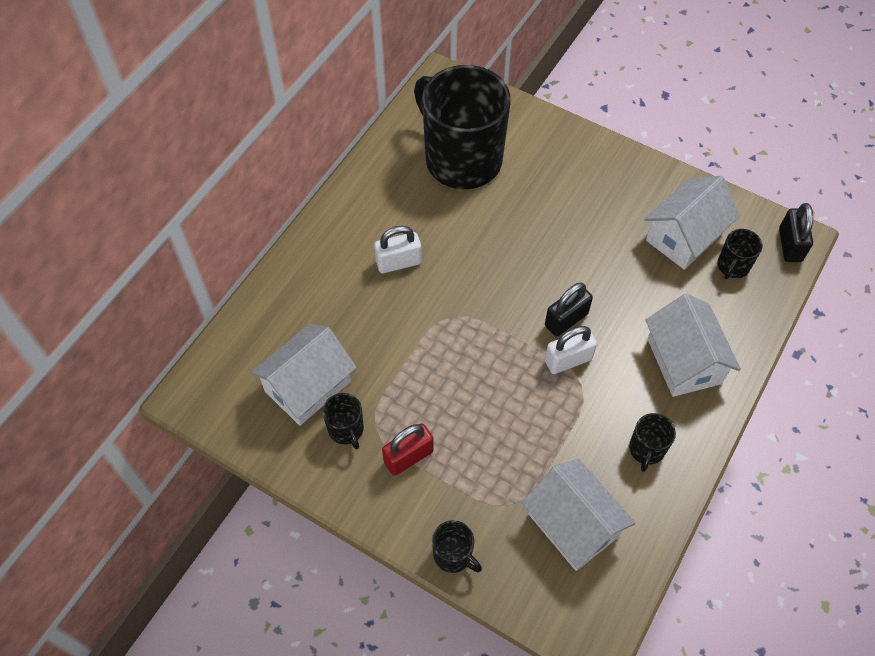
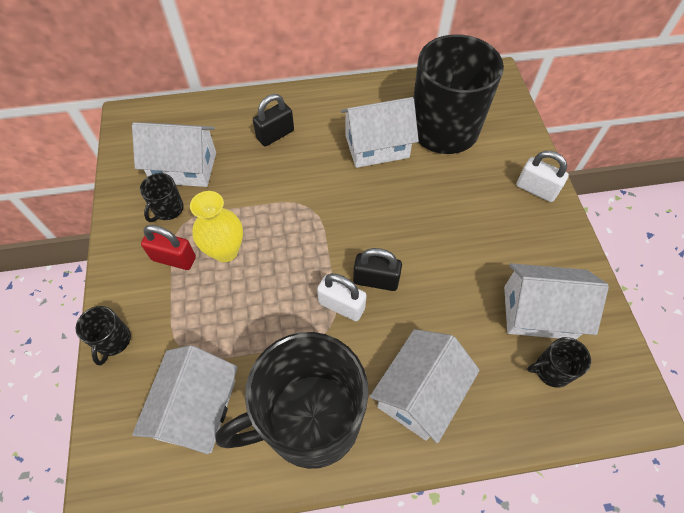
camera: 50 degrees right, 0 degrees up
(398, 262) = (324, 150): white padlock -> white padlock (536, 189)
(434, 221) = (377, 146): none -> white house
(437, 410) = (225, 251): none -> yellow vase
(646, 449) = (309, 420): black mug -> black mug, size x2.49
(790, 245) = (625, 405): black padlock -> black padlock (275, 135)

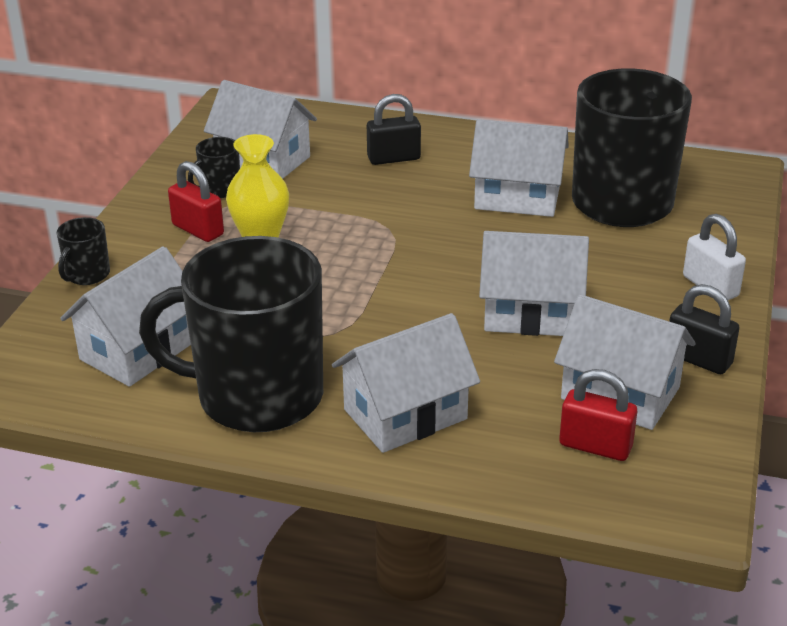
camera: 25 degrees right, 25 degrees down
(341, 305) = (365, 318): white padlock -> none
(376, 280) = (424, 309): black padlock -> black padlock (698, 359)
(445, 257) = (530, 313): none -> white house
(551, 370) = (595, 446): black mug -> red padlock

